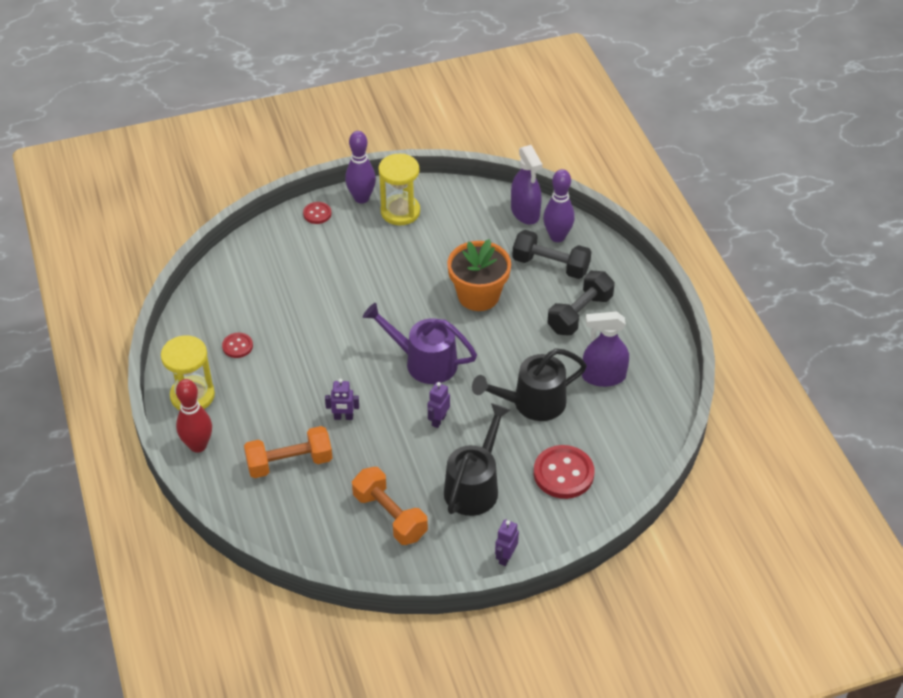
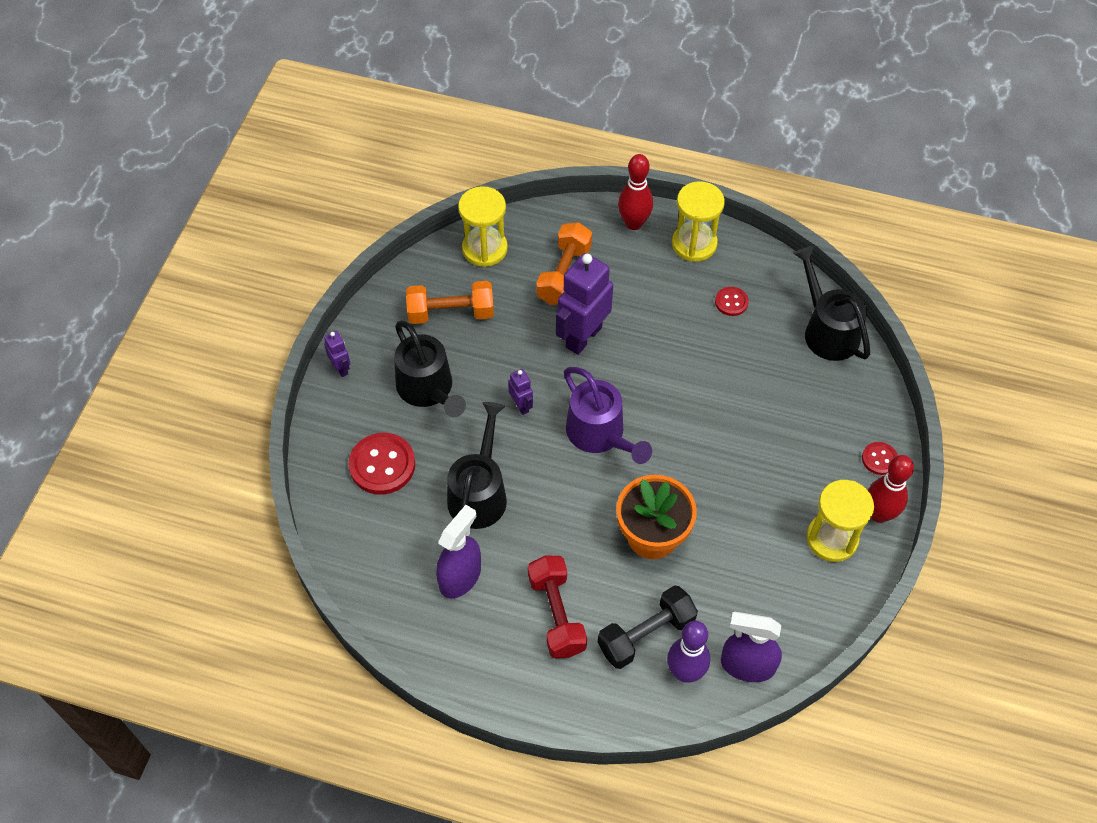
camera: 125 degrees right, 10 degrees up
(223, 282) = (827, 330): none -> black watering can
(304, 533) = (484, 249): none -> yellow hourglass
(343, 417) = (583, 337): purple robot -> purple robot, size x2.13
(361, 198) = (879, 514): purple bowling pin -> red bowling pin
(424, 362) = (600, 435): purple watering can -> purple watering can turned 90 degrees clockwise
(580, 314) = (556, 614): black dumbbell -> red dumbbell

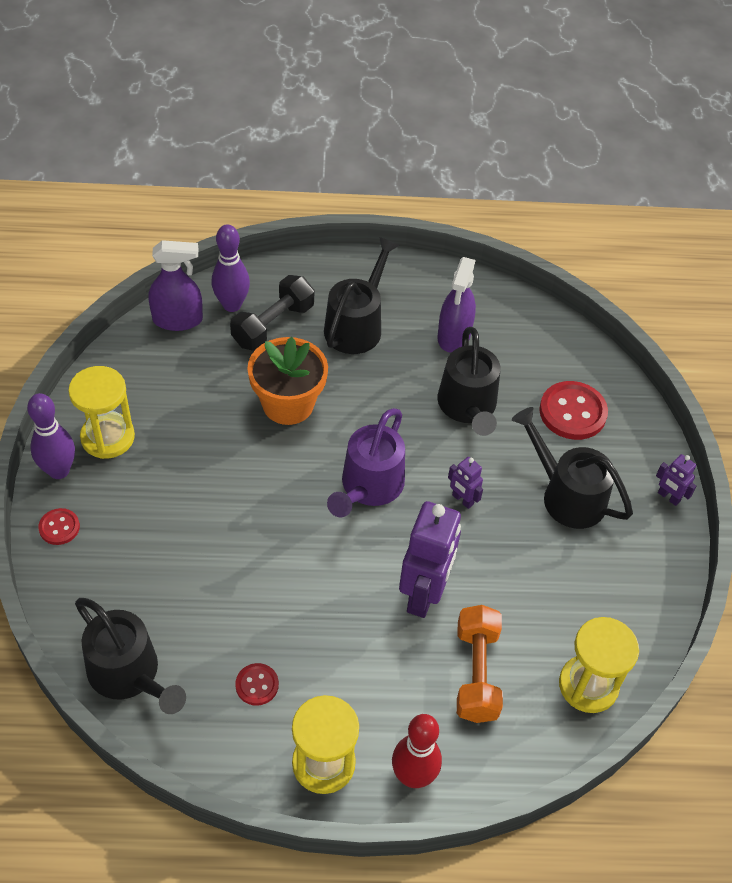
camera: 160 degrees right, 5 degrees down
(451, 313) = (586, 588): orange dumbbell -> none
(556, 614) = (357, 325): red dumbbell -> black watering can
(600, 435) = (368, 487): purple watering can -> purple watering can turned 105 degrees counterclockwise
(879, 514) = (59, 470): red bowling pin -> purple bowling pin

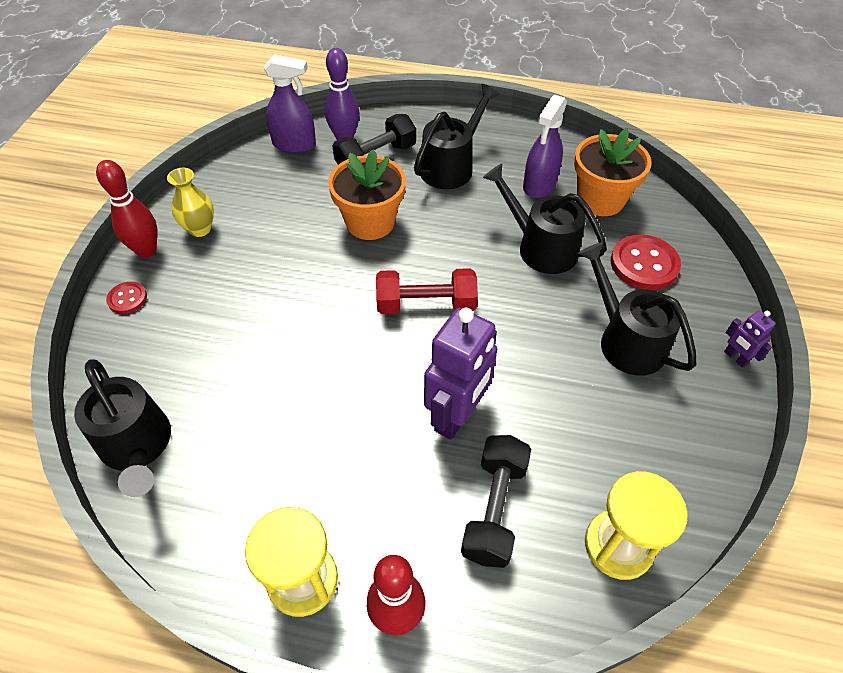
camera: 15 degrees right, 0 degrees up
(59, 470) = (147, 250): purple bowling pin -> red bowling pin
(107, 437) = (200, 229): yellow hourglass -> yellow vase
(257, 685) = (259, 480): red button -> none
(368, 487) = (426, 304): purple watering can -> red dumbbell
(462, 500) = (516, 329): purple robot -> none
(468, 407) = (540, 247): black watering can -> black watering can turned 120 degrees clockwise
(476, 673) = (494, 509): orange dumbbell -> black dumbbell
(519, 345) = (600, 199): none -> orange flower pot

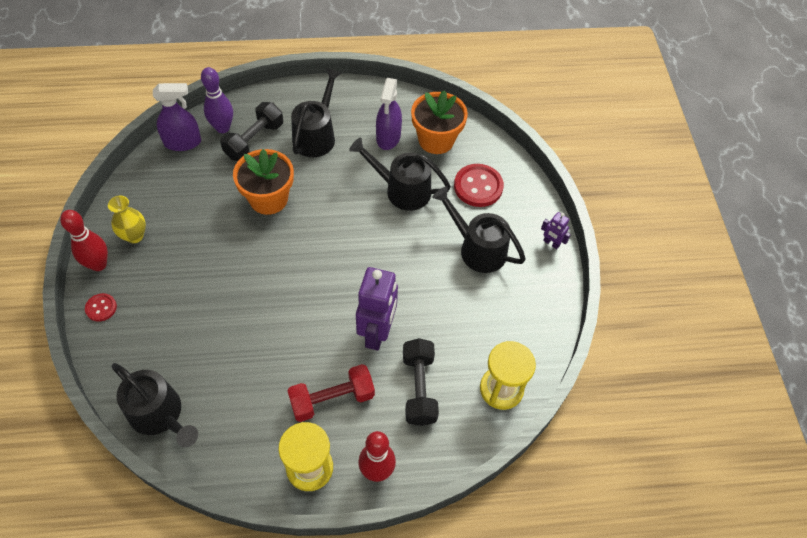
camera: 20 degrees left, 5 degrees up
(426, 304) = (331, 256): red dumbbell -> red dumbbell (332, 399)

